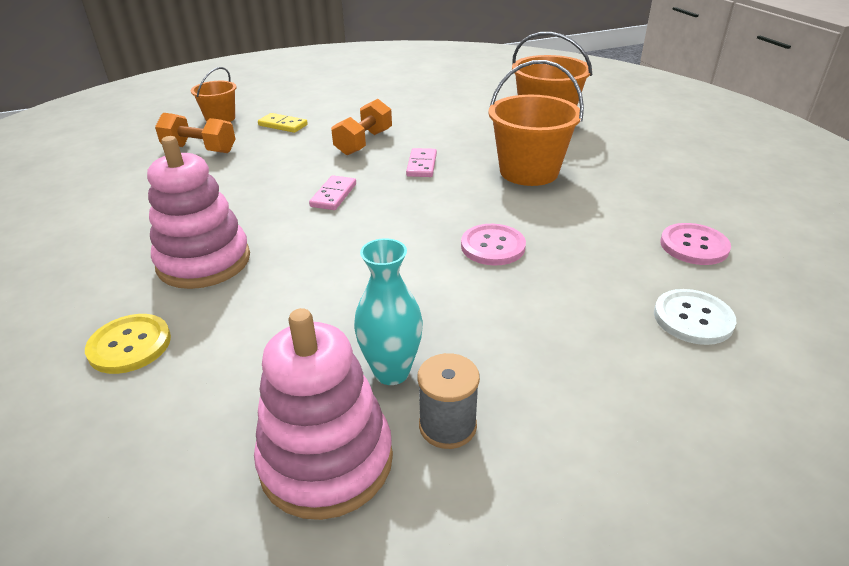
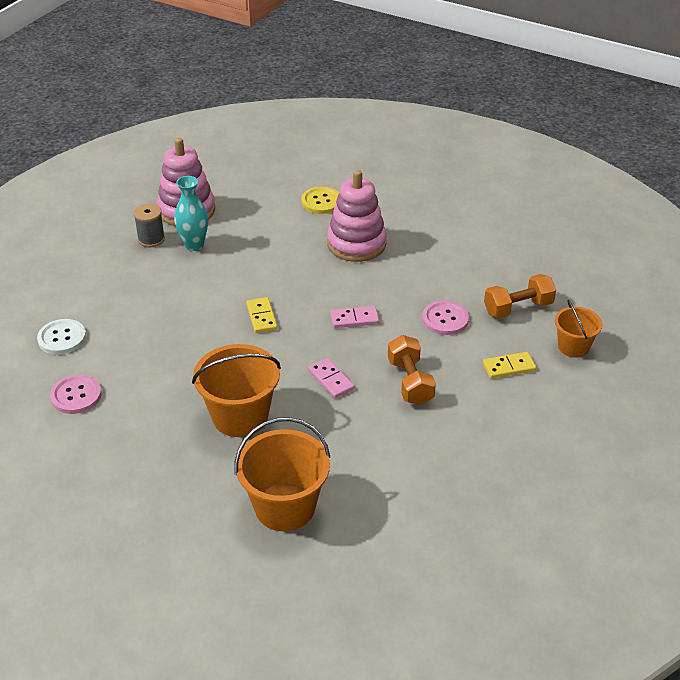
camera: 140 degrees right, 5 degrees up
(333, 195) = (354, 319): pink domino -> pink domino turned 75 degrees counterclockwise
(417, 234) = (261, 317): none -> yellow domino
(493, 246) = (206, 331): pink button -> pink button (445, 319)

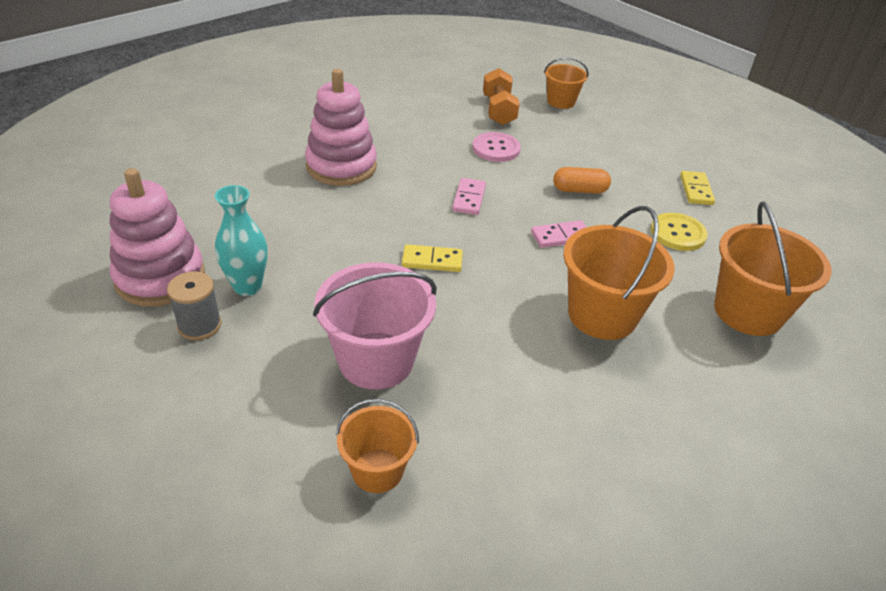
camera: 75 degrees left, 0 degrees up
(62, 338) = (377, 470): white button -> orange bucket
(76, 395) = (519, 472): pink button -> none
(148, 316) = (376, 360): none -> pink bucket
(321, 202) = (243, 169): yellow button -> yellow button (678, 233)
(410, 382) = (579, 190): orange dumbbell -> orange capsule
(509, 367) = (576, 136): yellow domino -> yellow domino (696, 190)

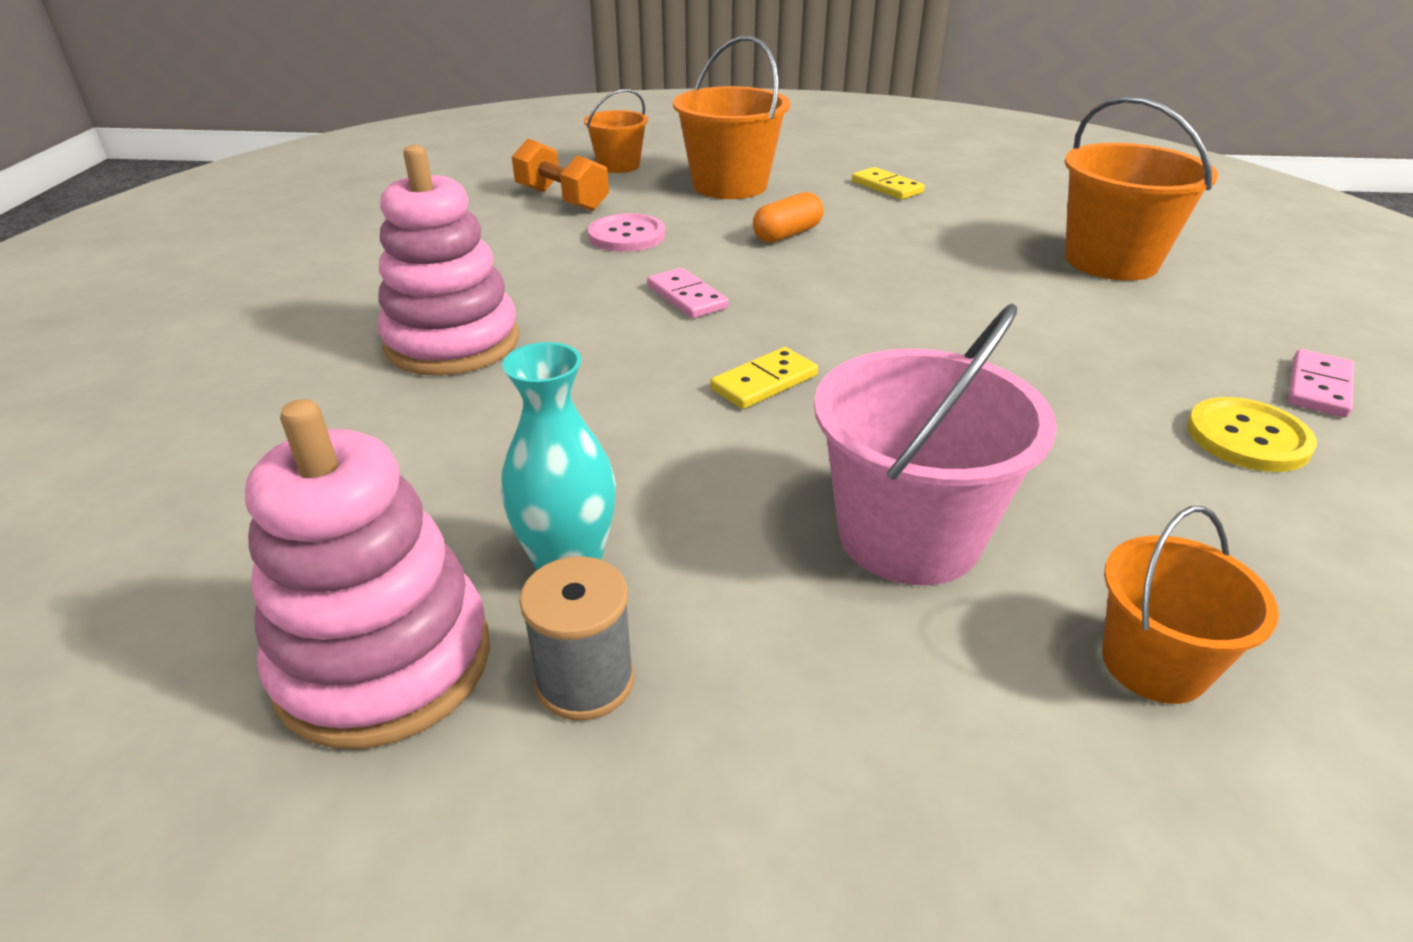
camera: 40 degrees left, 5 degrees down
(560, 236) = (849, 284): pink domino -> pink domino (1318, 387)
(602, 315) = (1020, 332): orange bucket -> orange bucket (730, 185)
(678, 233) = (941, 228): yellow button -> yellow button (1247, 437)

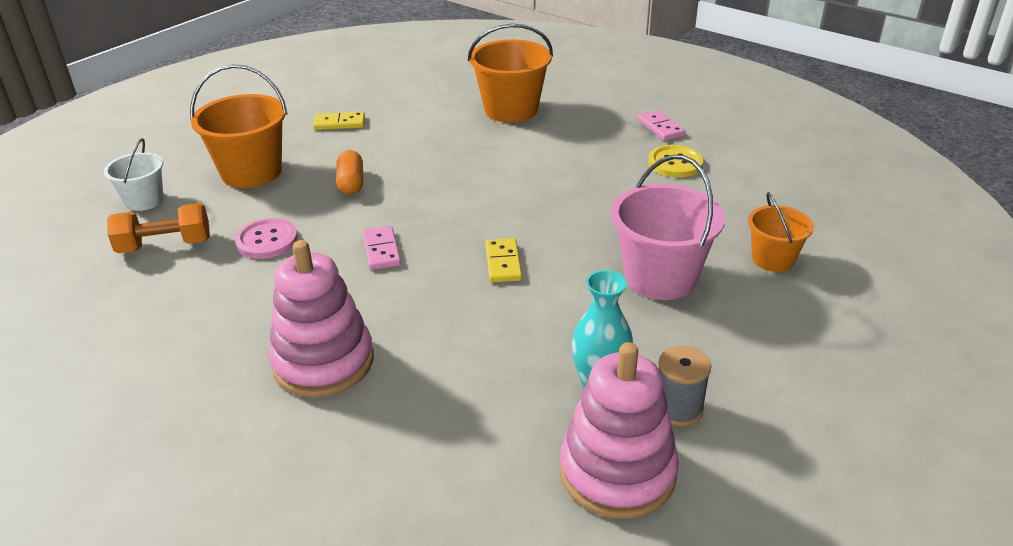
camera: 55 degrees left, 0 degrees up
(618, 166) = (144, 200): orange bucket -> white bucket
(686, 297) = (381, 250): pink domino -> pink domino turned 75 degrees clockwise

